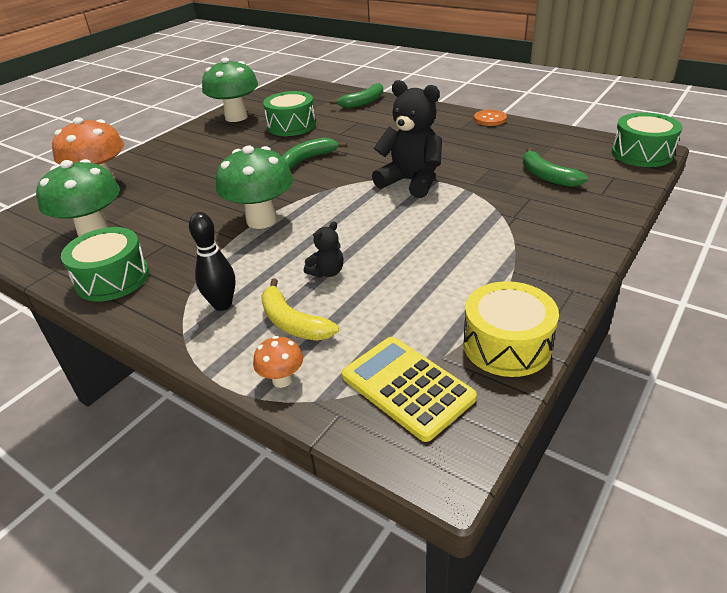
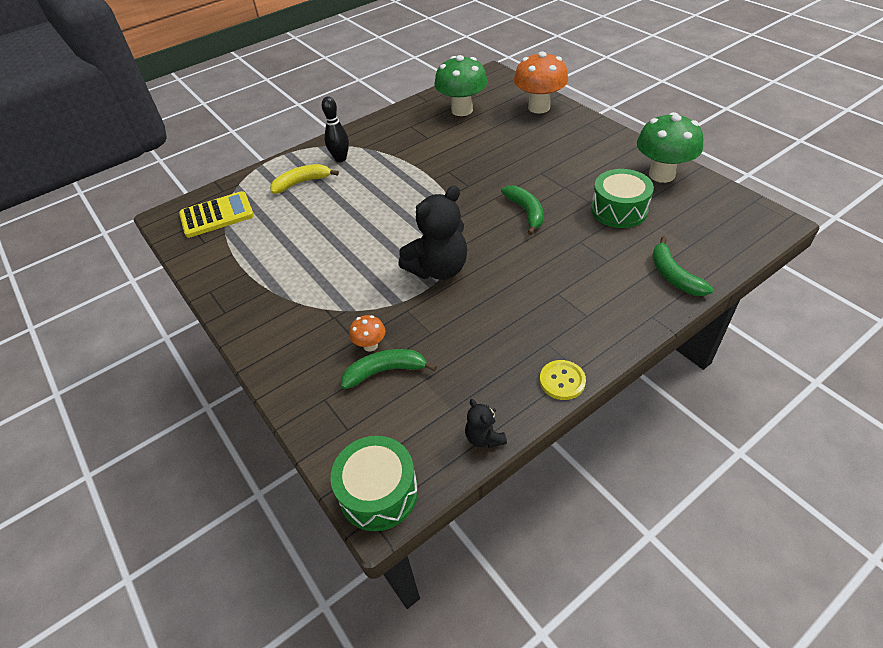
camera: 110 degrees right, 10 degrees up
(112, 278) = (400, 120): green drum -> none
(262, 220) = (429, 178): green mushroom -> none
(282, 380) = (261, 175): orange mushroom -> orange mushroom (370, 345)
(327, 272) = (339, 201): black teddy bear -> black teddy bear (484, 438)
(490, 119) = (562, 381): orange button -> yellow button
(506, 345) = (209, 261): yellow drum -> none

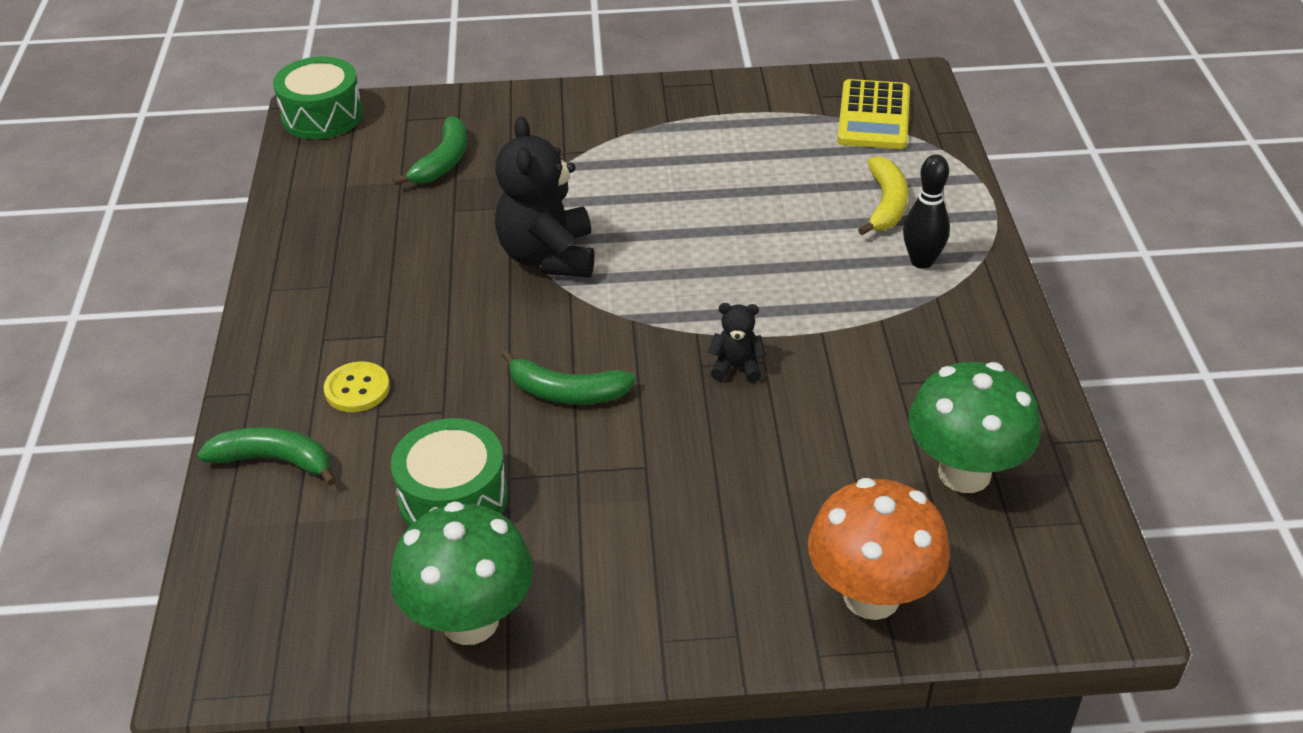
camera: 120 degrees right, 5 degrees down
(370, 345) = (490, 164): orange mushroom -> none
(484, 438) = (288, 191): black teddy bear -> black teddy bear (736, 367)
(562, 381) = (274, 270): yellow button -> yellow button (357, 389)

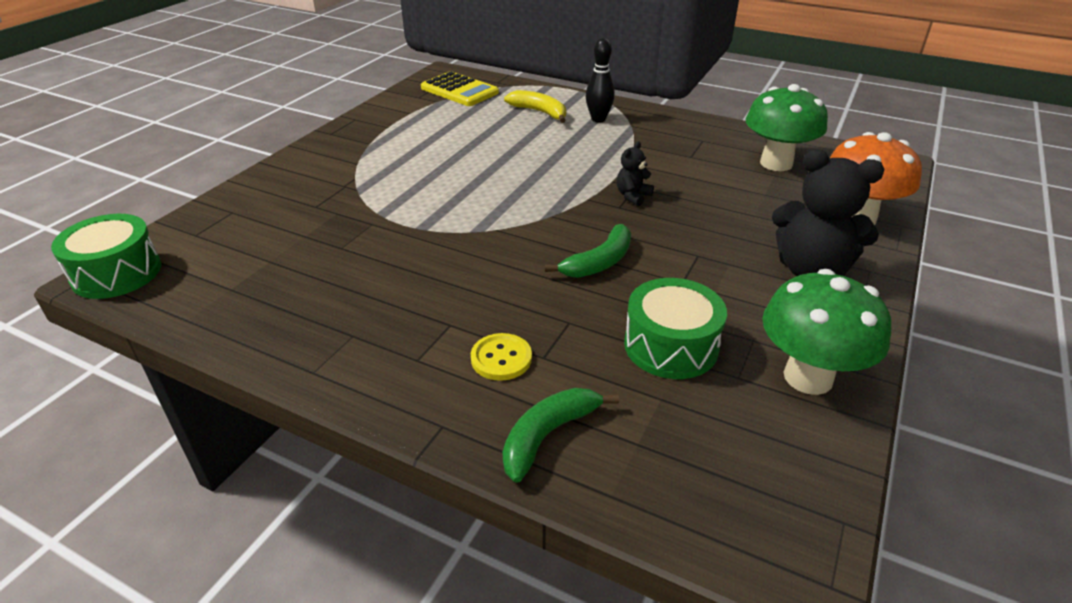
camera: 60 degrees left, 5 degrees down
(442, 162) = (276, 235): green banana -> none
(548, 257) = (448, 225): black teddy bear -> black teddy bear (810, 270)

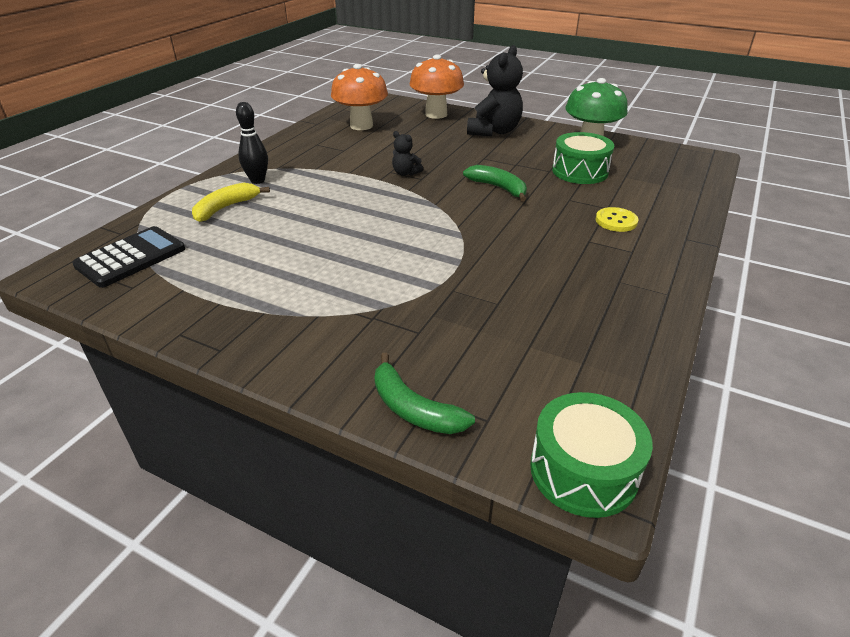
camera: 90 degrees left, 0 degrees up
(459, 90) = (131, 257): yellow calculator -> black calculator
(548, 435) = (672, 206): green banana -> green banana (413, 408)
(776, 163) = (361, 126): green mushroom -> orange mushroom

